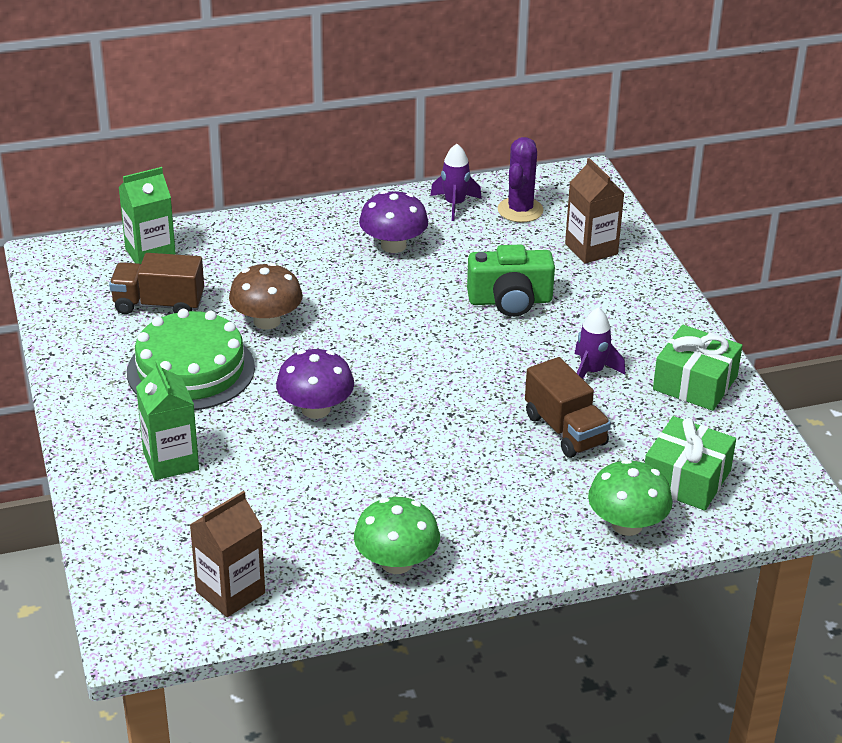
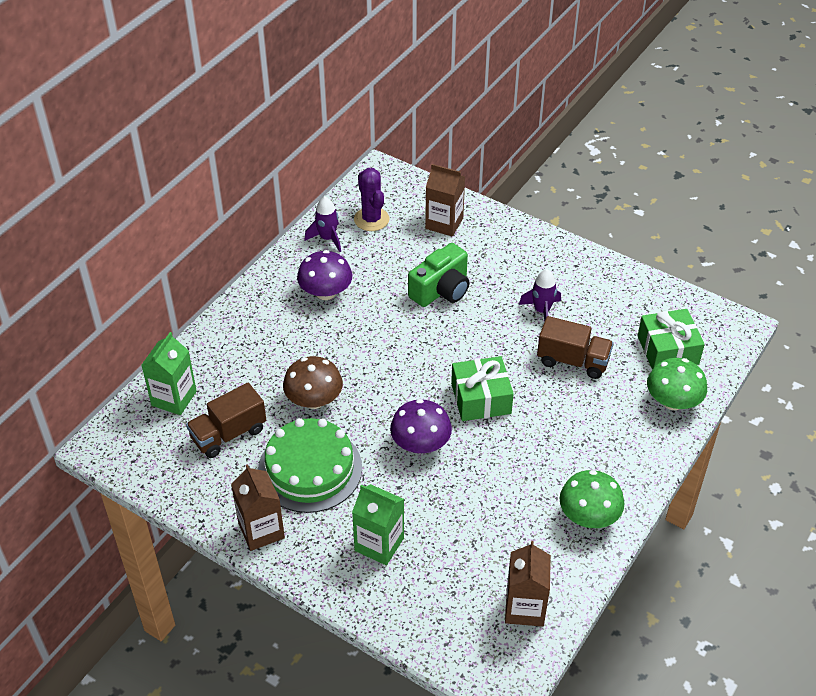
camera: 40 degrees left, 10 degrees up
(88, 389) = (261, 530): none -> brown carton
(695, 383) = (602, 282): green gift -> green gift (481, 398)

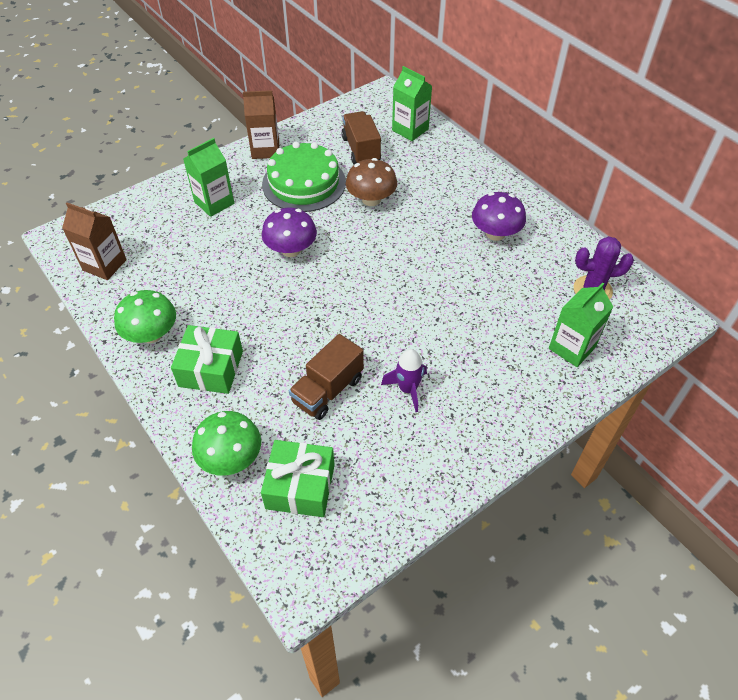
camera: 110 degrees right, 5 degrees up
(327, 238) = (571, 251): purple rocket -> none
(441, 290) = (469, 316): green camera -> none
(444, 223) = (572, 348): brown carton -> green carton
(481, 398) = (318, 303): green gift -> green gift (211, 368)

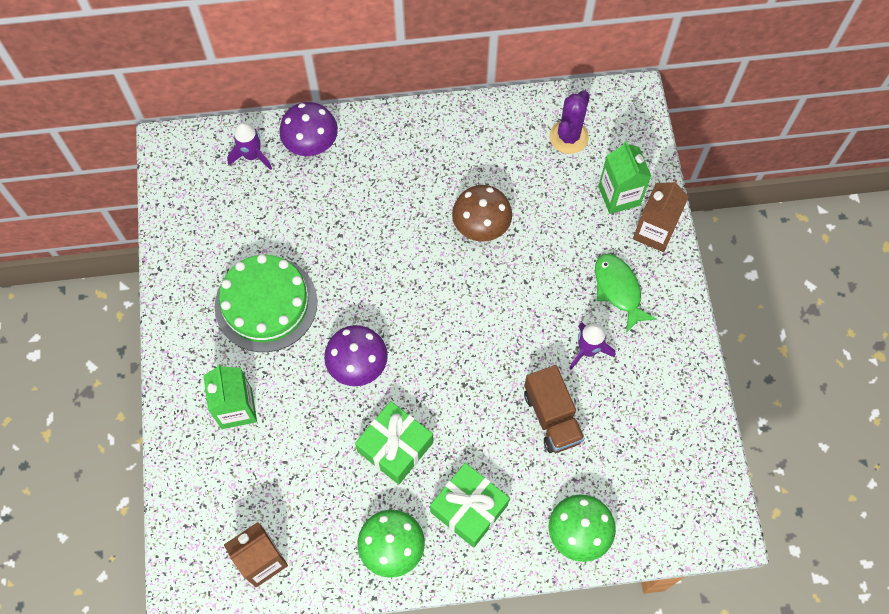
camera: 60 degrees left, 15 degrees up
(265, 150) = (183, 316): brown carton -> brown carton (654, 232)
(300, 486) = (637, 487): green gift -> green gift (395, 447)
(361, 150) = (251, 221): brown truck -> none
(371, 199) = (334, 252): brown mushroom -> brown mushroom (481, 225)
(410, 130) = (252, 155): green carton -> purple rocket
(482, 386) = (618, 290): none -> green fish
(495, 233) = (453, 170): purple mushroom -> purple mushroom (311, 142)

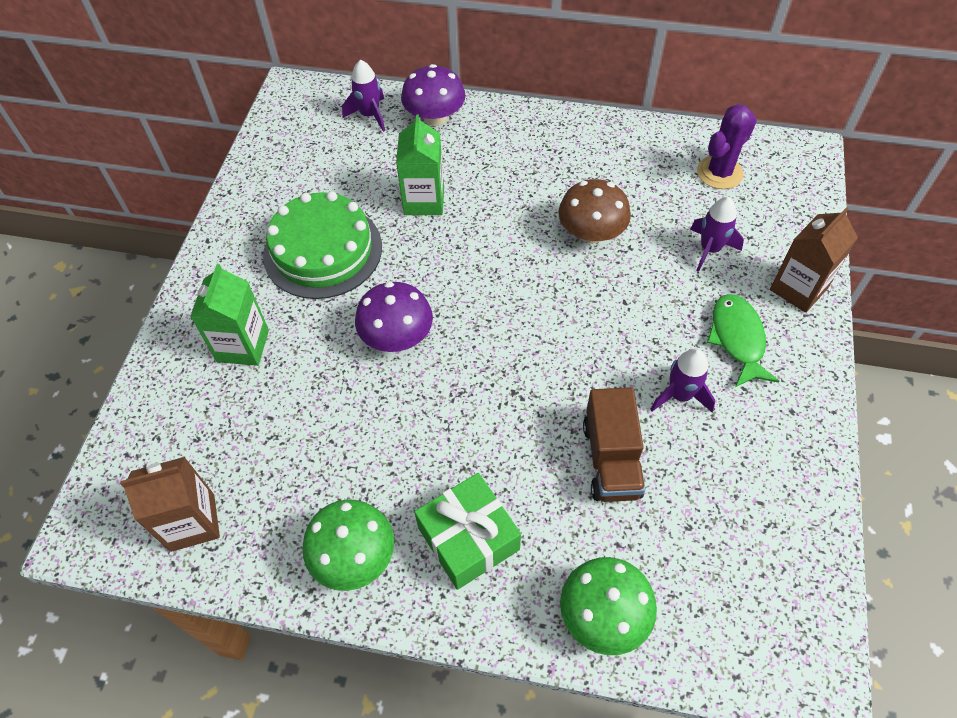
camera: 20 degrees right, 10 degrees down
(395, 447) = (404, 438): green gift -> none
(578, 214) = (709, 249): none -> purple rocket
(619, 195) = (764, 242): green carton -> green carton (424, 201)

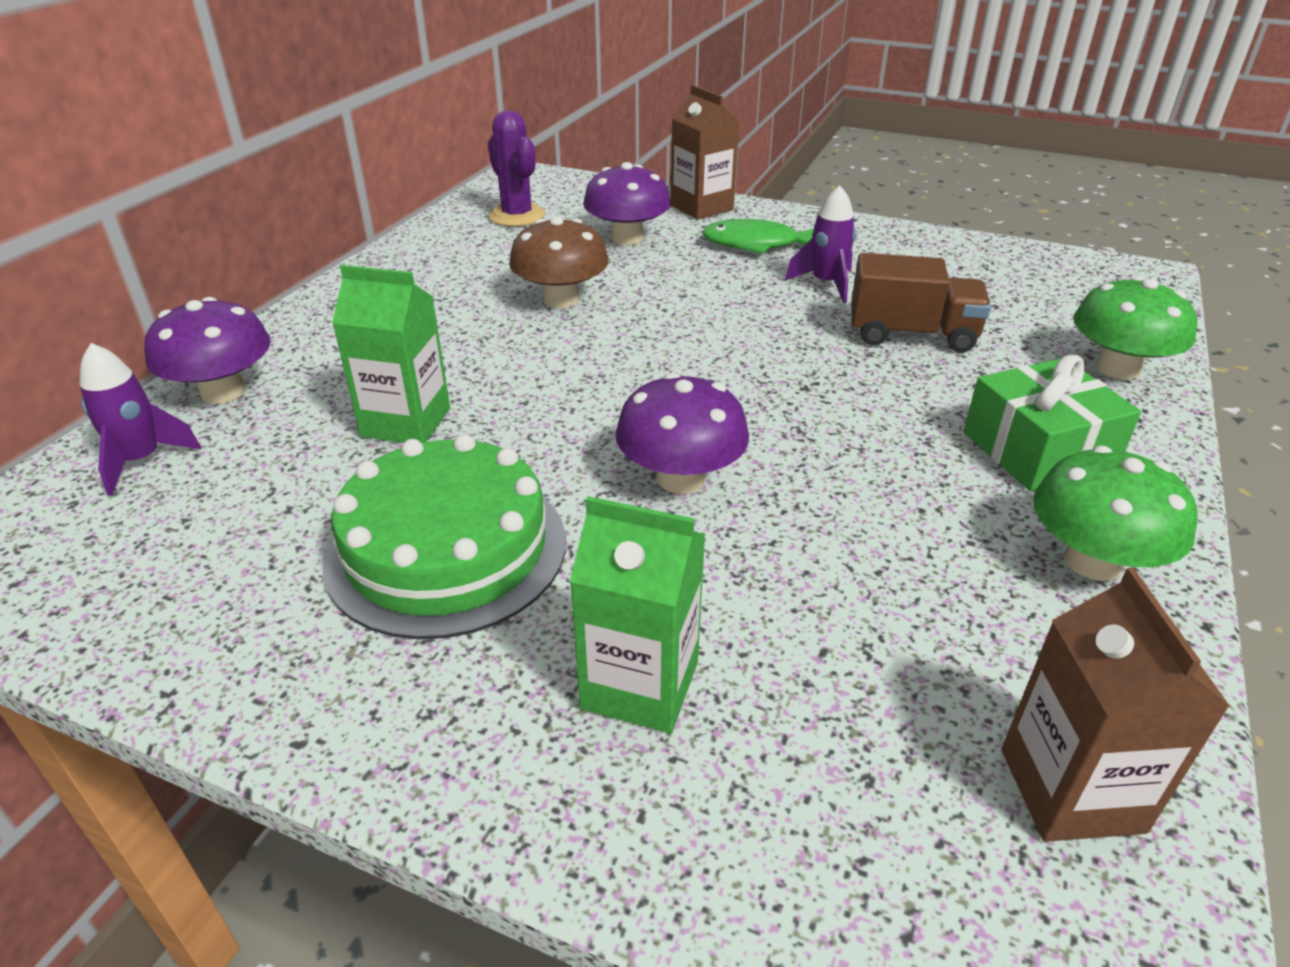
camera: 80 degrees left, 20 degrees down
(709, 249) = (627, 238): purple rocket -> purple mushroom

